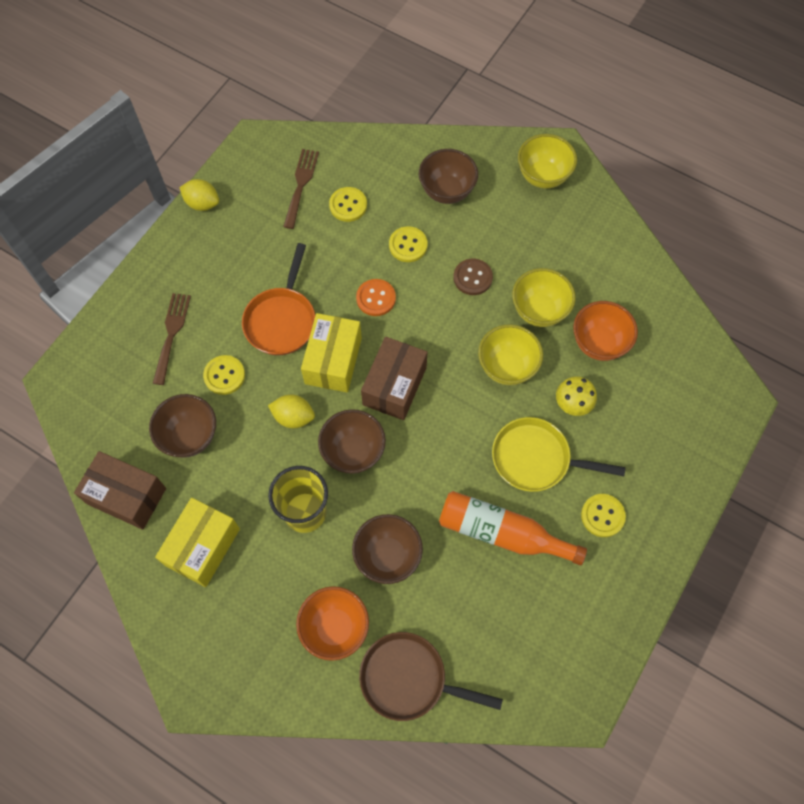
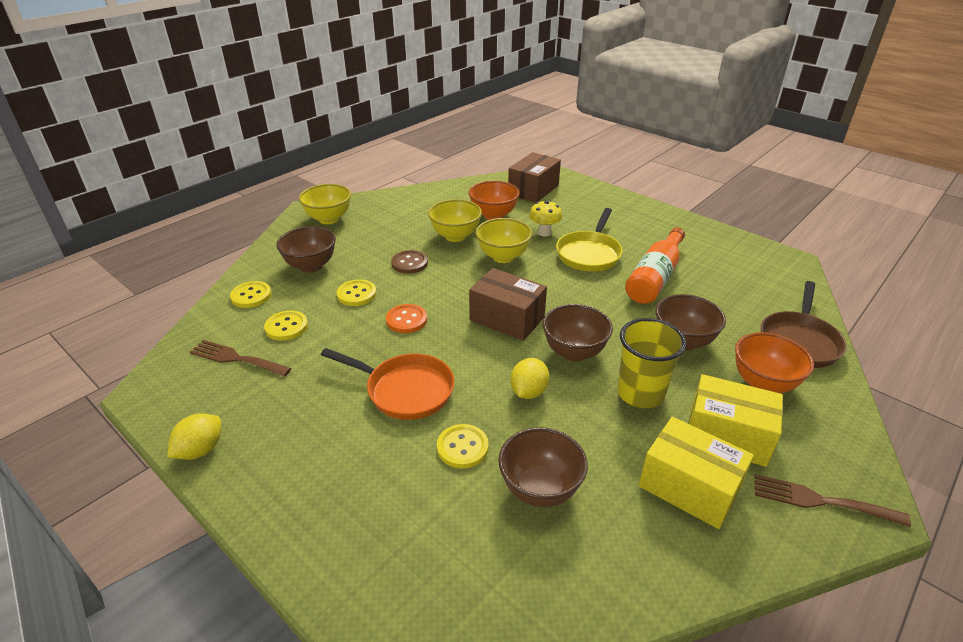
camera: 80 degrees left, 30 degrees down
(126, 496) = (622, 570): brown box -> brown box (533, 190)
(171, 334) = (385, 499): brown fork -> brown fork (820, 501)
(333, 361) = (468, 356): yellow box -> yellow box (727, 435)
(602, 516) = (638, 232): yellow button -> yellow button (251, 296)

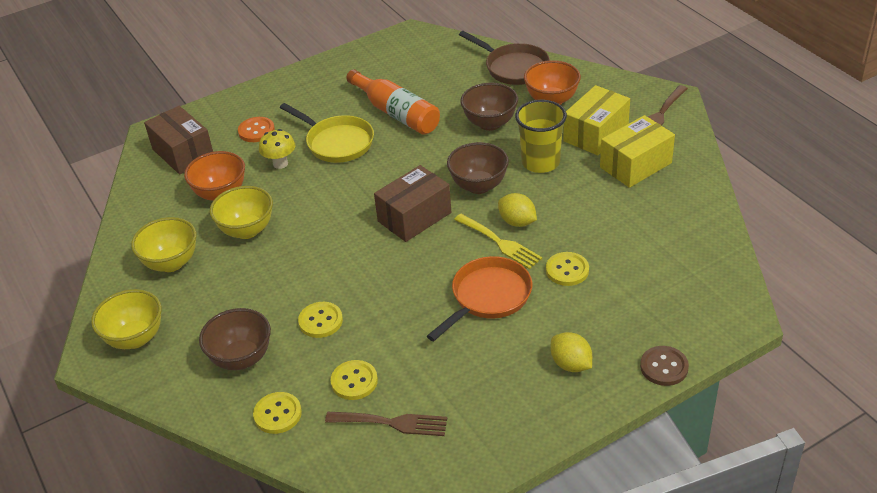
camera: 70 degrees left, 5 degrees up
(201, 450) = (519, 443): yellow lemon -> yellow lemon (571, 364)
(236, 358) = (392, 423): brown fork -> brown fork turned 120 degrees counterclockwise
(406, 320) = (385, 286): orange button -> orange button (256, 131)
(409, 263) = (282, 273): brown button -> brown button (664, 367)
(490, 384) = (500, 243): none -> yellow fork
(503, 257) = (309, 201): yellow bowl -> yellow bowl (171, 263)
(540, 489) = (619, 236): brown bowl -> none

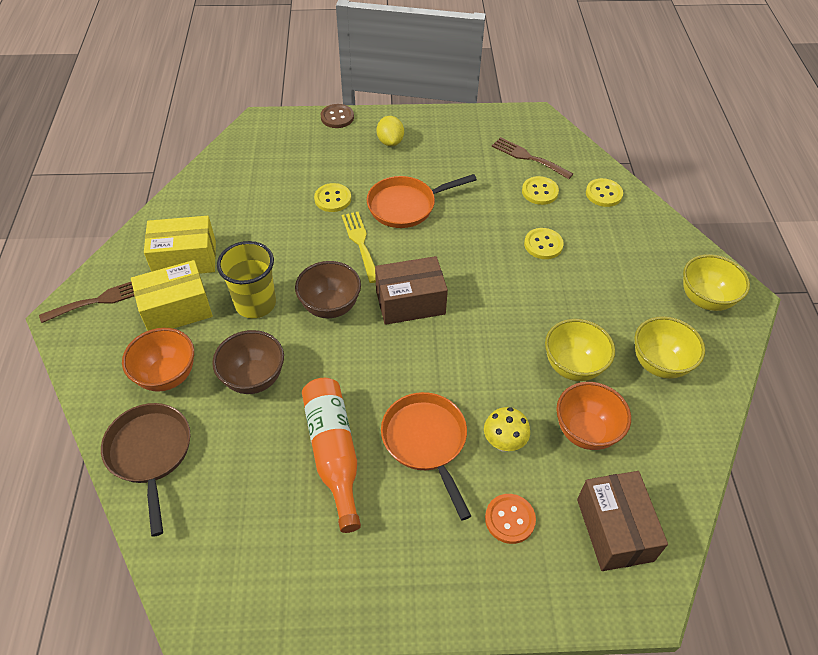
camera: 155 degrees left, 10 degrees up
(241, 358) = (618, 243): brown bowl -> none
(337, 142) = (426, 442): yellow pan -> orange pan
(517, 222) = (331, 254): yellow lemon -> none

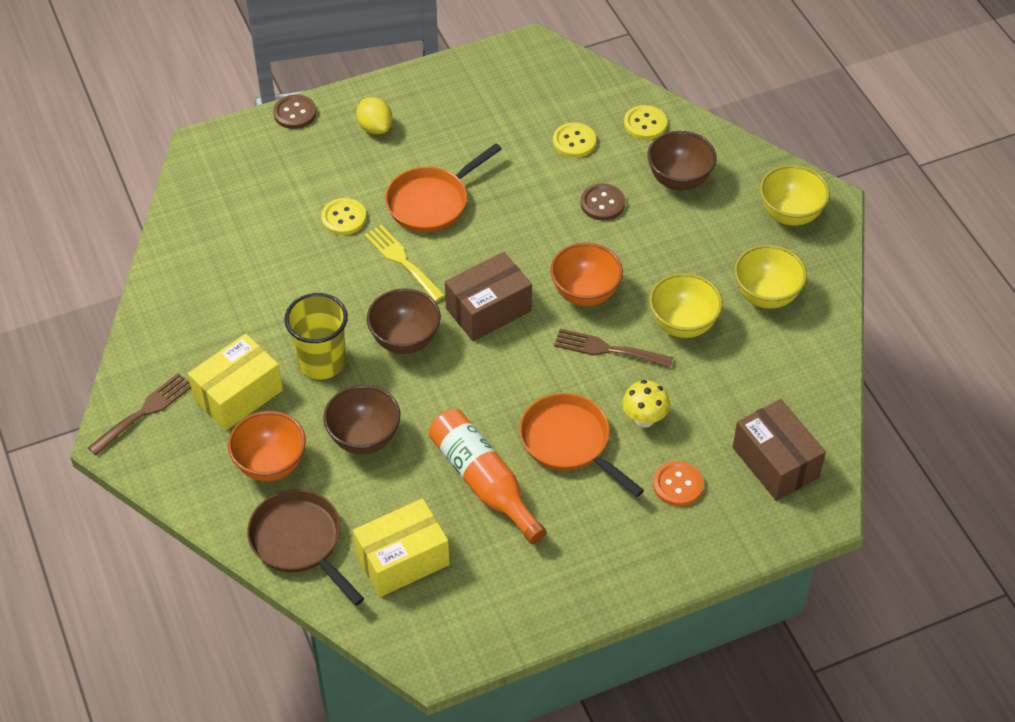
camera: 20 degrees left, 0 degrees up
(185, 259) = (213, 337): yellow box -> yellow box (402, 559)
(528, 157) = (544, 102): brown fork -> brown fork (607, 349)
(543, 245) = (602, 203): yellow button -> brown button
(586, 431) = (718, 383): orange bowl -> orange bowl (585, 293)
(616, 244) = (679, 180): none -> brown bowl

